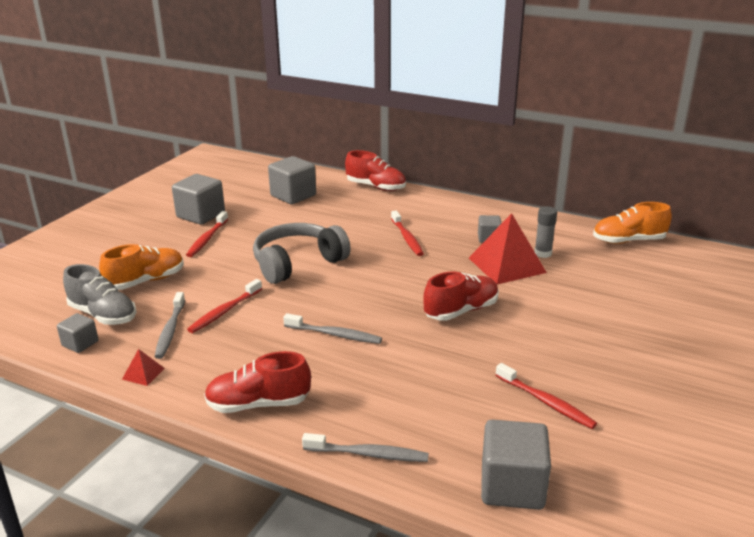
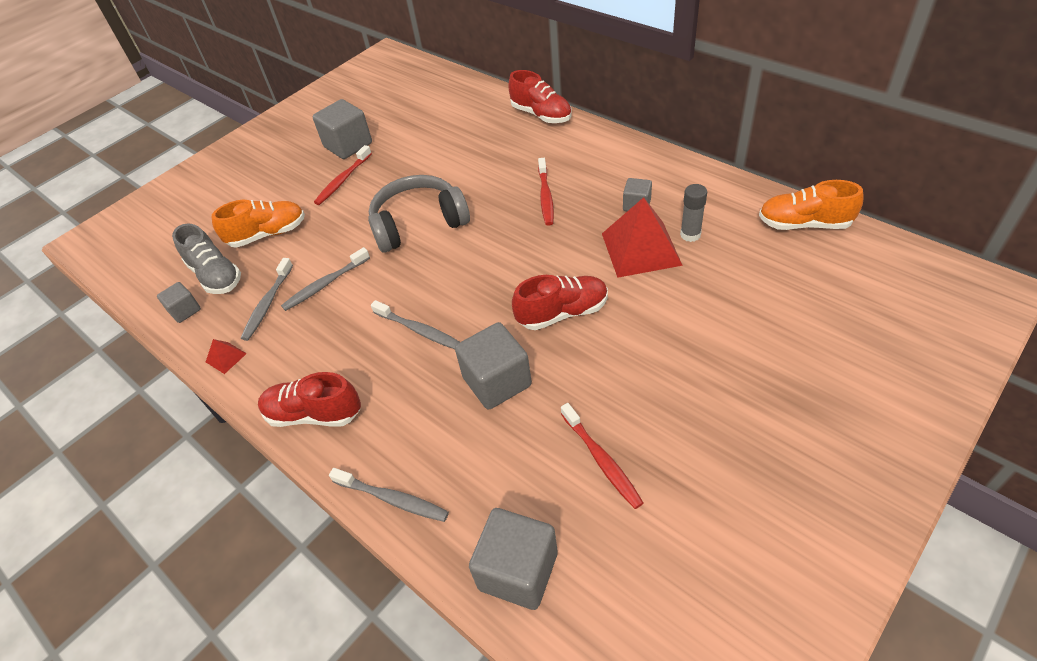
camera: 20 degrees right, 20 degrees up
(224, 311) = (325, 284): red toothbrush -> grey toothbrush
(293, 196) = (449, 123): grey cube -> grey cube (497, 381)

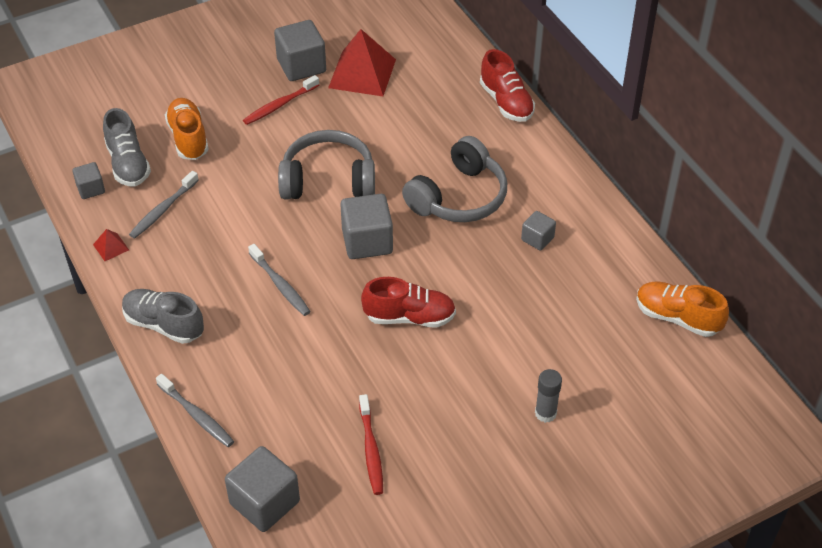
camera: 15 degrees right, 0 degrees up
(268, 234) = (188, 138): orange shoe -> orange shoe turned 105 degrees counterclockwise
(314, 414) = (164, 325): red shoe -> grey shoe
(325, 284) = (219, 210): grey toothbrush -> none
(497, 381) = (322, 355): grey cube -> grey cube (367, 241)
(545, 197) = (459, 197): red toothbrush -> grey headphones
(641, 249) = (513, 284): red pyramid -> red pyramid (362, 73)
(690, 235) = (567, 287): grey glue stick -> grey glue stick (545, 413)

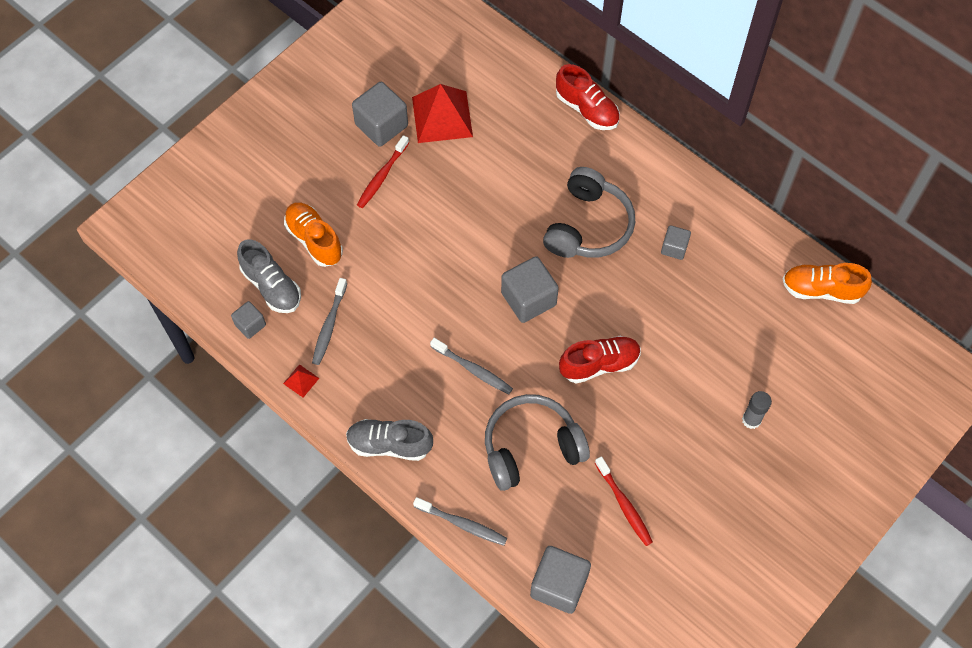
camera: 20 degrees left, 15 degrees up
(328, 180) = (464, 245): grey headphones -> grey headphones (531, 447)

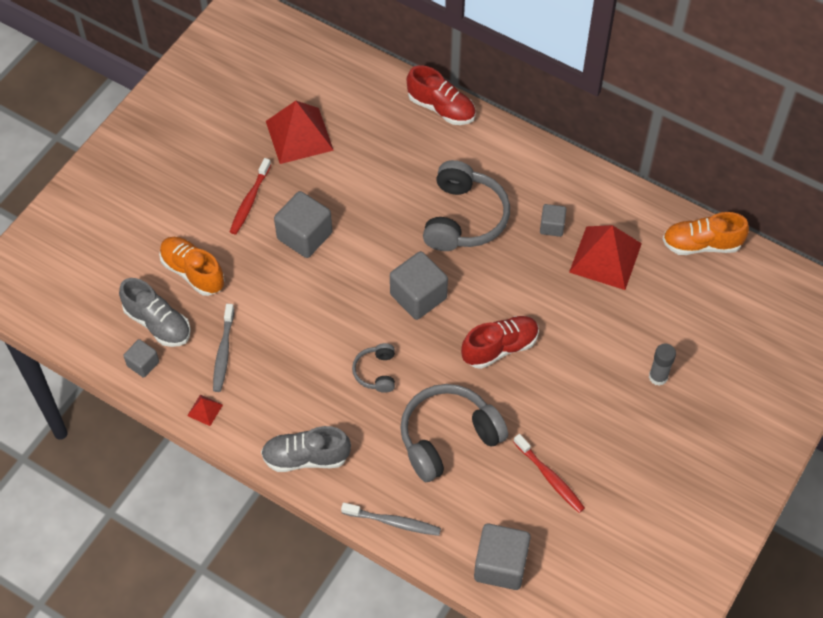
camera: 10 degrees left, 5 degrees down
(381, 125) = (240, 152): grey cube -> grey cube (304, 236)
(473, 369) = (376, 372): grey toothbrush -> grey headphones
(722, 288) = (605, 258): none -> red pyramid

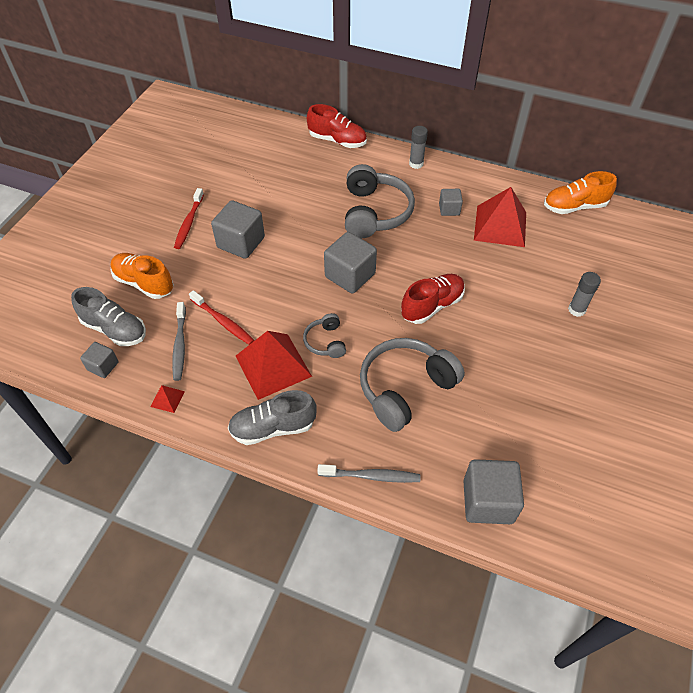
camera: 10 degrees left, 5 degrees down
(299, 135) = (224, 172): red pyramid -> red pyramid (273, 366)
(529, 156) = (416, 164): none -> grey glue stick
(550, 477) = (510, 409): red toothbrush -> red toothbrush (223, 322)

